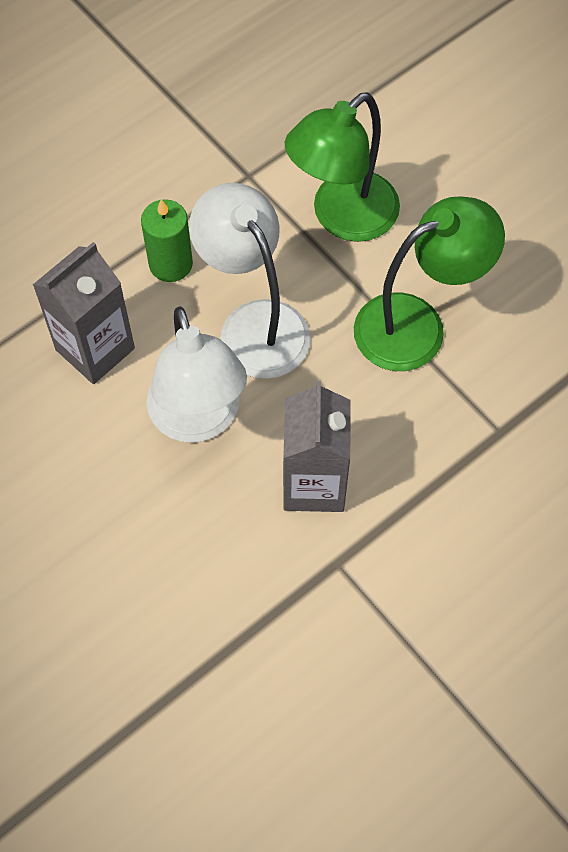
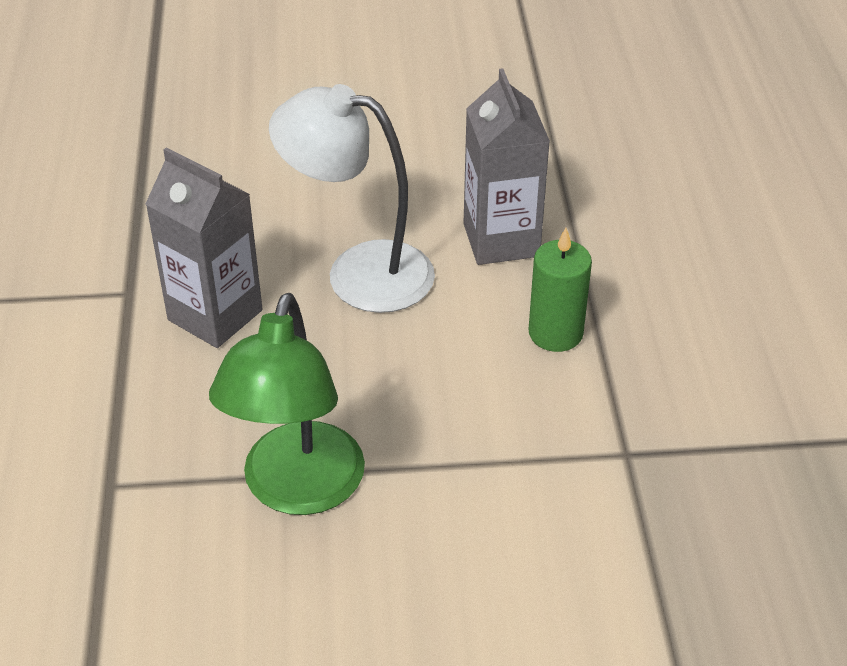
camera: 125 degrees right, 20 degrees down
(254, 324) = (425, 360): white lamp -> none
(342, 218) = (496, 505): green lamp -> none

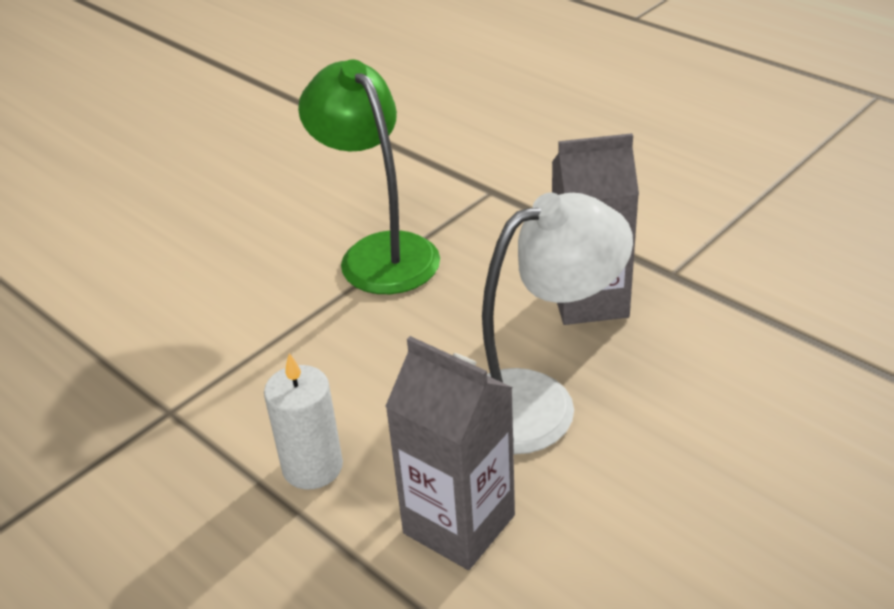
camera: 140 degrees right, 5 degrees down
(555, 333) = (312, 467): green candle -> white candle

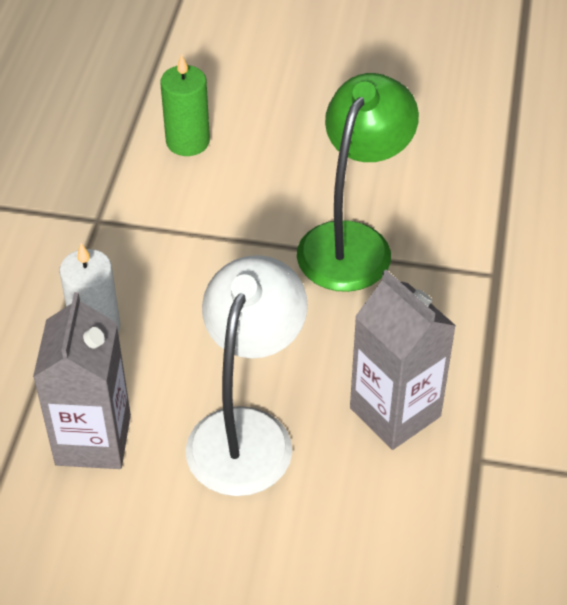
camera: 55 degrees right, 10 degrees up
(143, 308) = (188, 141): none -> green candle
(539, 402) = (246, 432): white lamp -> white lamp turned 105 degrees counterclockwise

